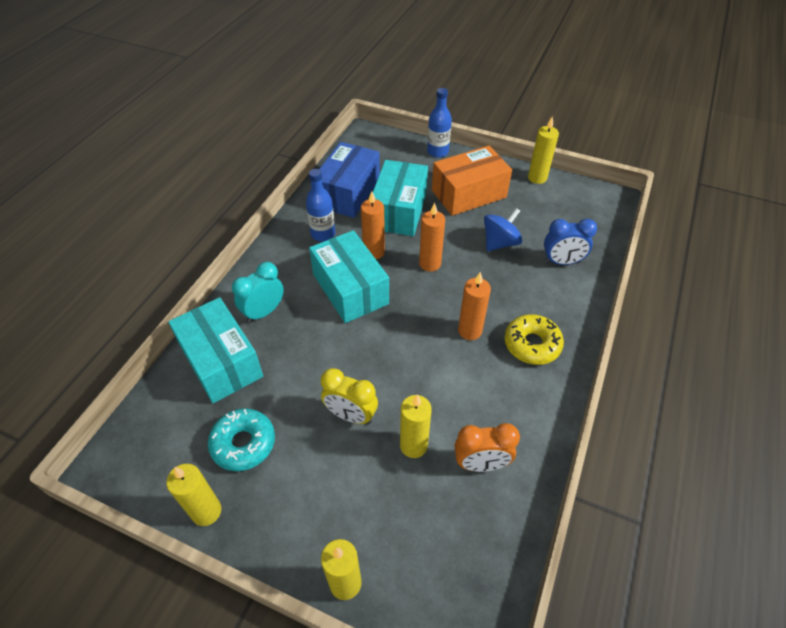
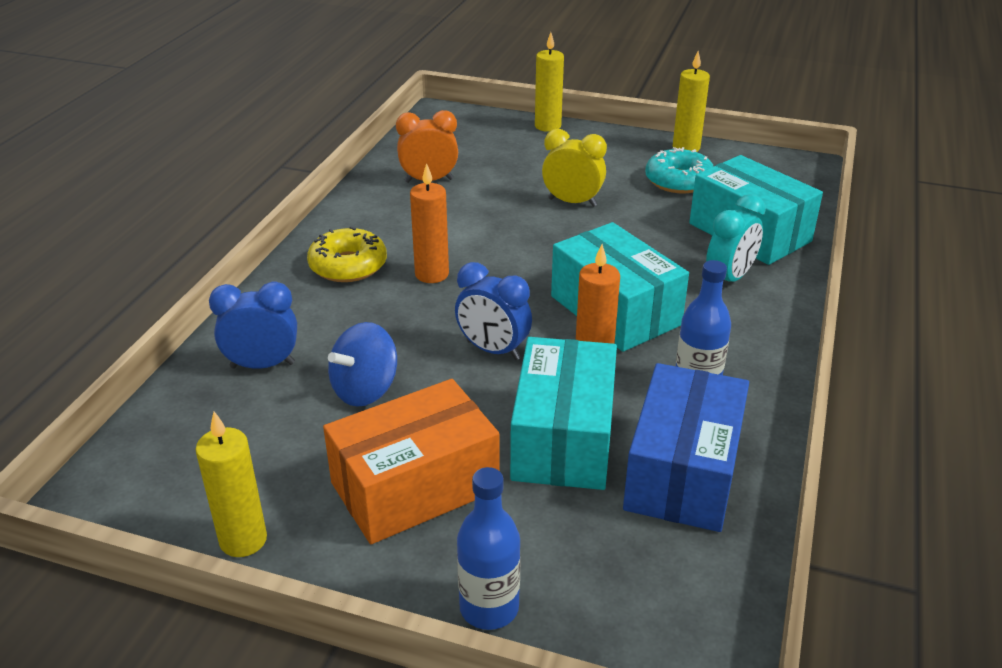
camera: 175 degrees right, 15 degrees down
(413, 445) = (499, 187): yellow candle -> none
(430, 264) = (493, 350): orange candle -> blue clock

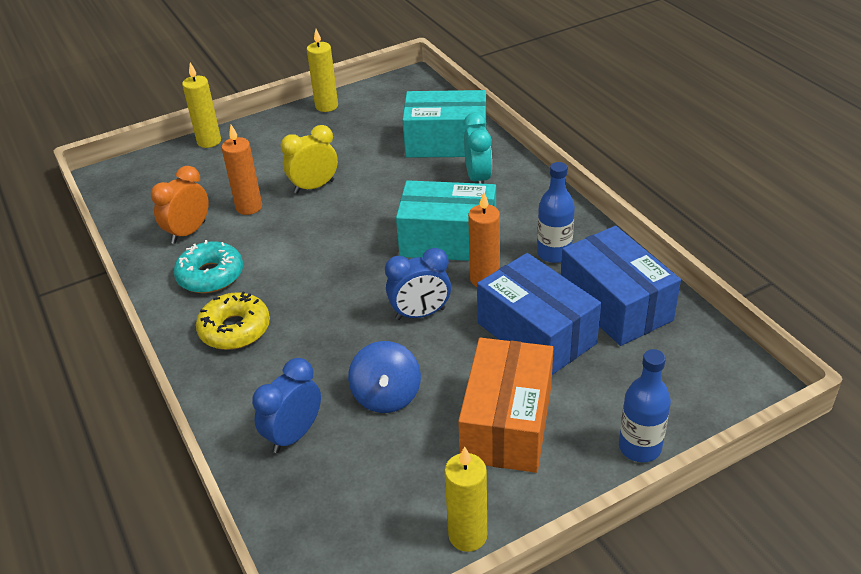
camera: 45 degrees left, 5 degrees up
(432, 274) = (303, 295): orange candle -> orange candle (249, 207)
(563, 438) = (536, 333): turquoise box -> blue box
(678, 181) = (357, 132): turquoise donut -> turquoise donut (210, 275)

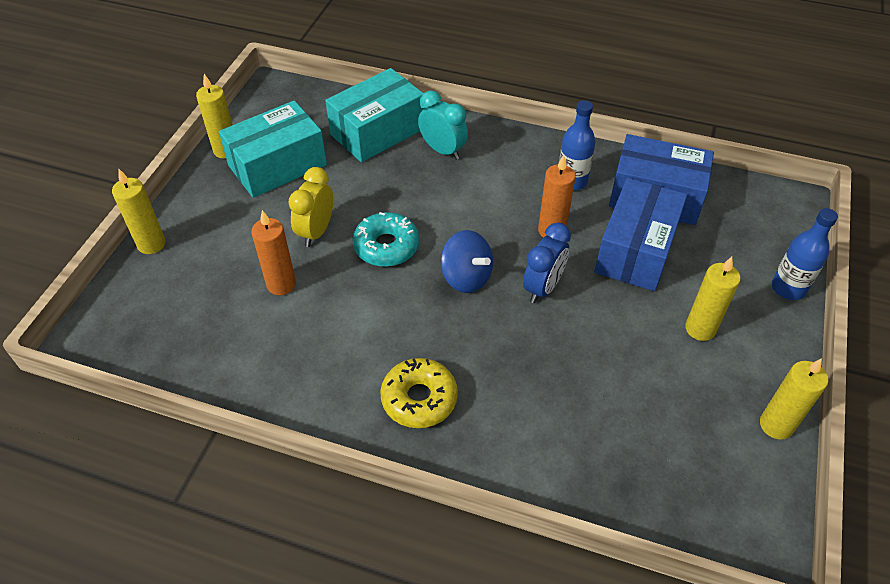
camera: 45 degrees left, 10 degrees up
(188, 232) = (255, 342): orange clock -> none
(210, 275) = (332, 367): turquoise donut -> turquoise donut (386, 246)
(294, 435) = (580, 447): blue clock -> none
(386, 396) = (602, 367): blue spinning top -> blue spinning top (466, 277)
(448, 240) = (486, 215): turquoise box -> turquoise box (277, 165)
(507, 423) = (700, 329): orange box -> yellow candle
(536, 333) = (636, 250): blue box -> blue box turned 75 degrees counterclockwise

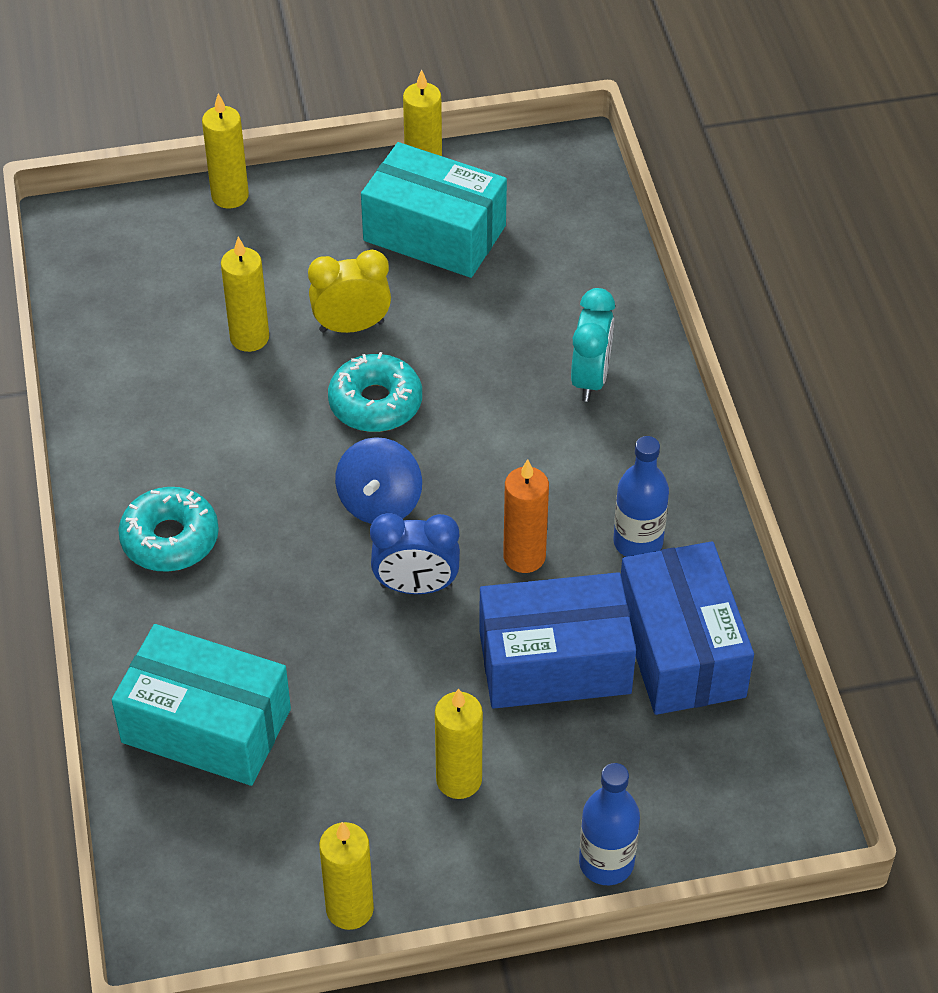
camera: 60 degrees right, 0 degrees up
(281, 284) = (249, 338): orange candle -> yellow candle
(377, 131) = (573, 296): turquoise box -> turquoise box (206, 726)
(419, 399) = (170, 539): yellow donut -> turquoise donut

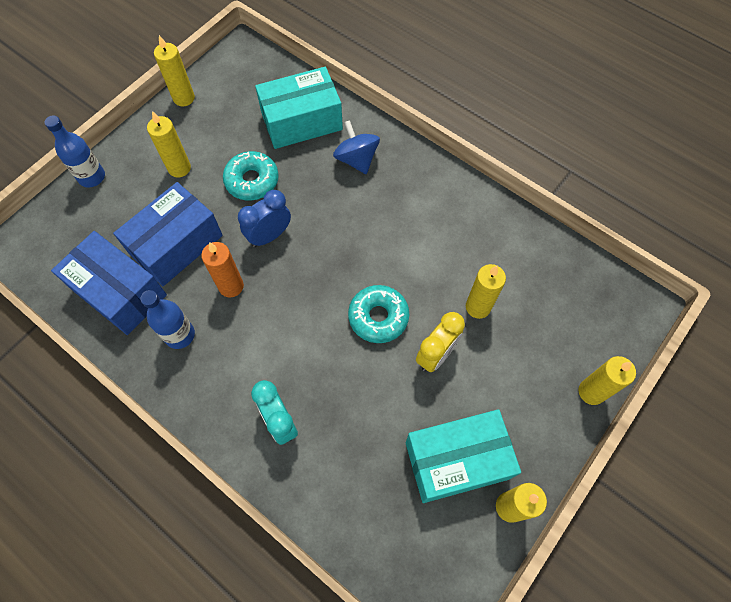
camera: 140 degrees right, 15 degrees up
(170, 539) = (398, 181): turquoise donut -> turquoise donut (252, 181)
(380, 502) = (324, 264): blue spinning top -> blue spinning top (356, 159)

